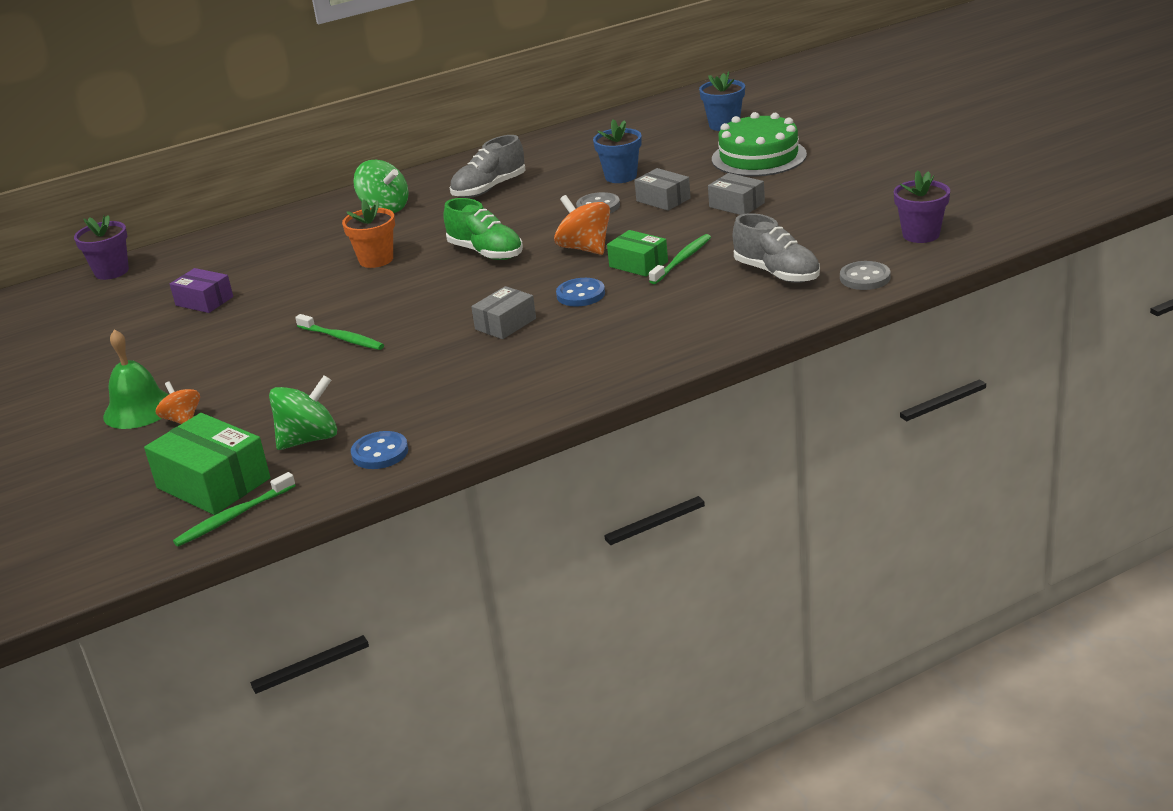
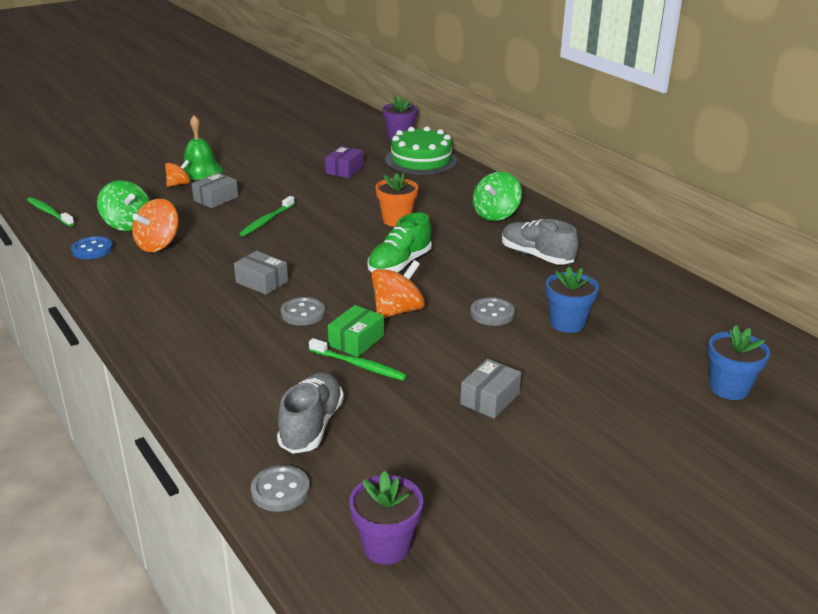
camera: 80 degrees right, 0 degrees up
(213, 483) = (93, 202): green box -> none
(383, 405) = (158, 245): none -> orange spinning top
(580, 294) = (303, 313): blue button -> grey button
(663, 200) = (506, 350): grey box -> grey box (216, 199)
(759, 157) = (630, 415): green cake -> green cake (421, 160)
(777, 273) = (311, 426): grey shoe -> grey shoe turned 150 degrees clockwise

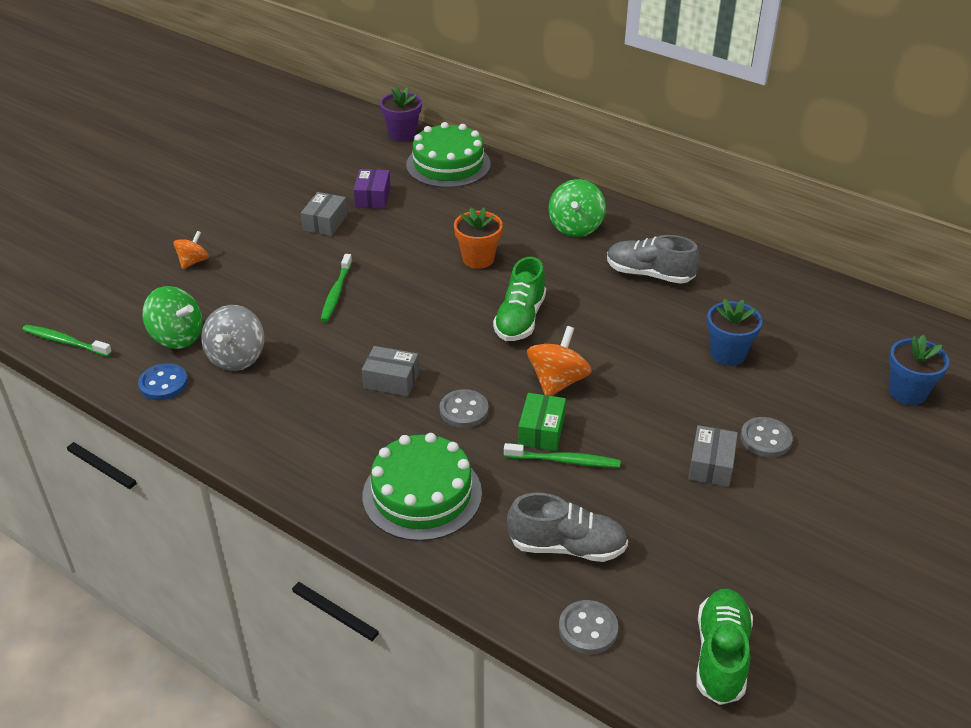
camera: 20 degrees left, 10 degrees up
(158, 245) = (236, 357): orange spinning top -> grey spinning top
(200, 170) = (203, 235): green bell -> none
(216, 199) = (254, 274): grey box -> grey box (325, 222)
(221, 360) = (422, 494): none -> green cake
(311, 426) = (567, 546): grey shoe -> grey shoe turned 105 degrees clockwise
(386, 546) = (721, 656): purple flower pot -> green shoe
(492, 313) = (651, 360): grey button -> grey button (765, 439)

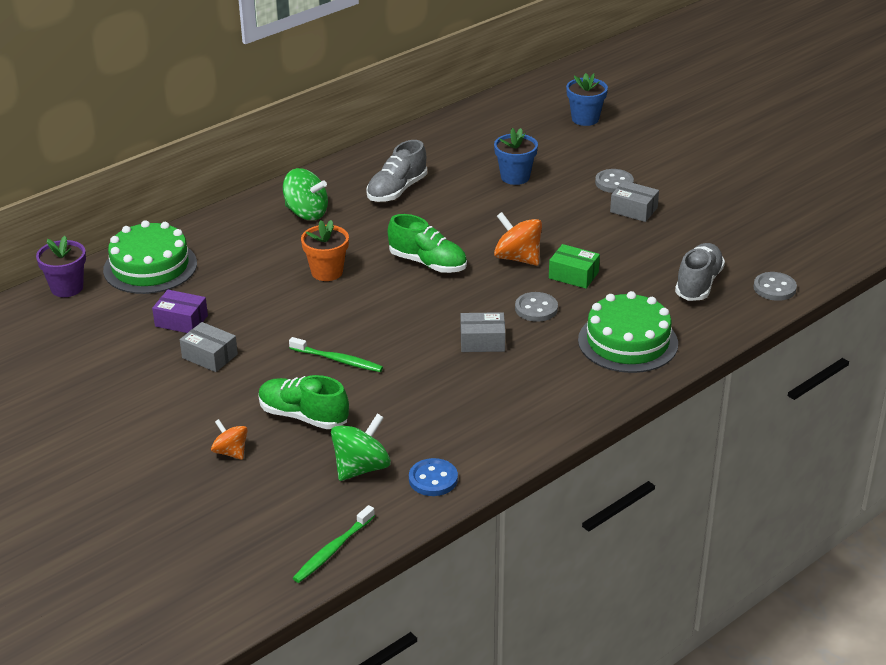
camera: 75 degrees left, 5 degrees down
(236, 357) = (412, 430): grey spinning top -> none
(391, 380) = (482, 341): grey box -> grey box turned 60 degrees clockwise
(564, 461) = (610, 270): green toothbrush -> none
(721, 656) = (804, 242): green shoe -> green shoe (303, 416)

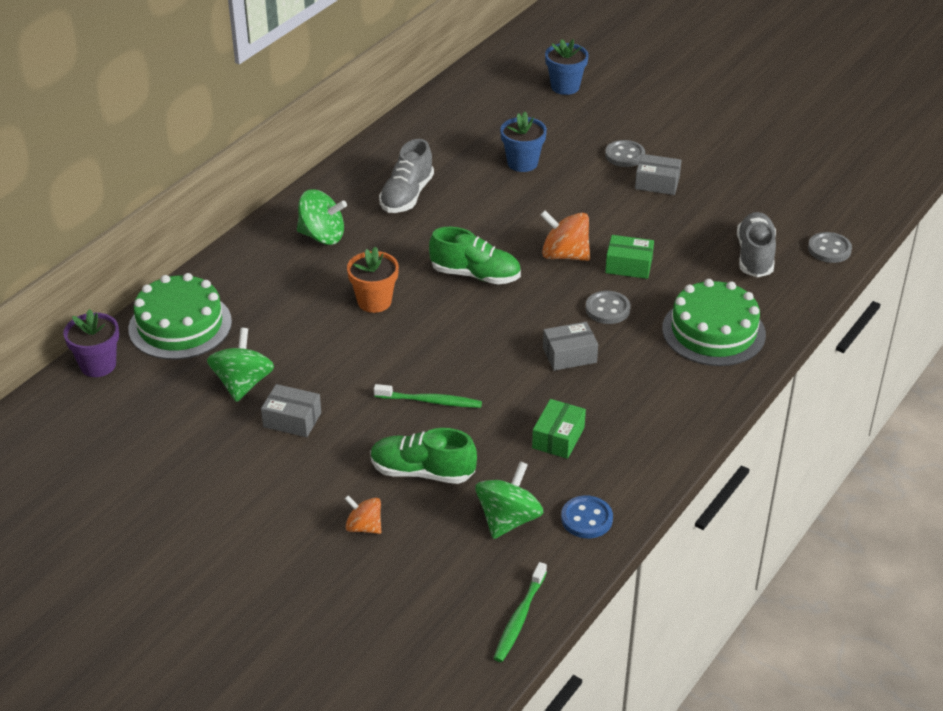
camera: 15 degrees left, 5 degrees up
(181, 321) = (243, 384): purple box -> green spinning top
(439, 408) = (558, 438): none -> green box

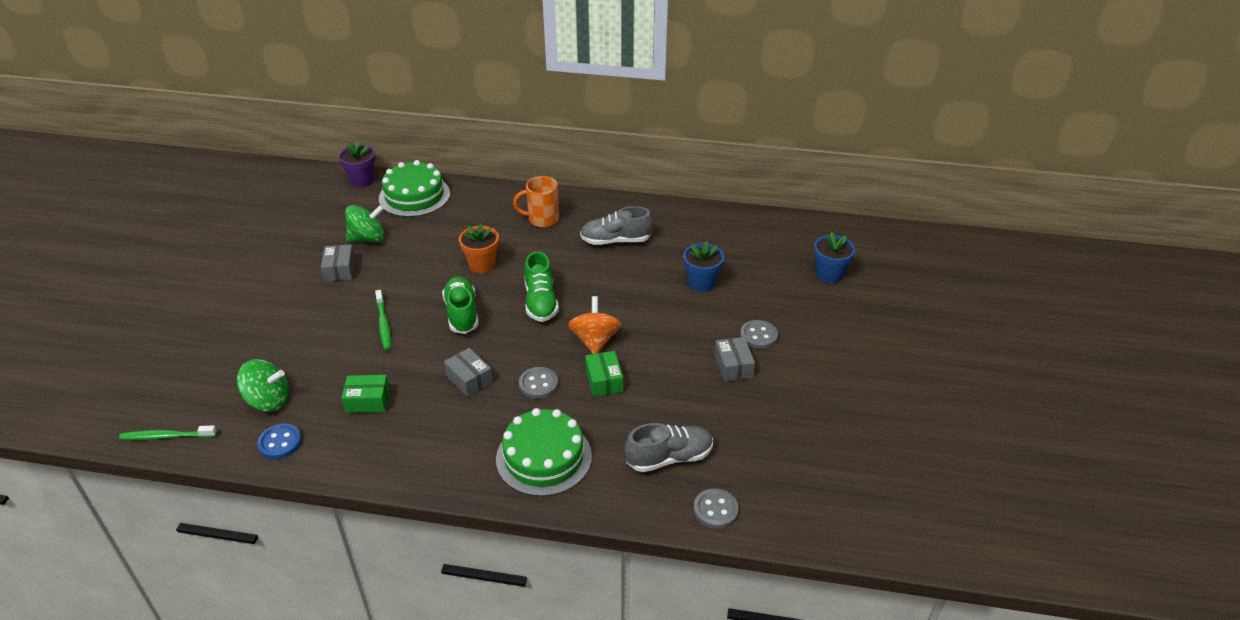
camera: 65 degrees right, 0 degrees up
(322, 236) = (542, 219): green spinning top -> orange mug
(364, 527) = (243, 334): orange spinning top -> none
(422, 472) = (306, 343): green shoe -> green shoe (462, 314)

